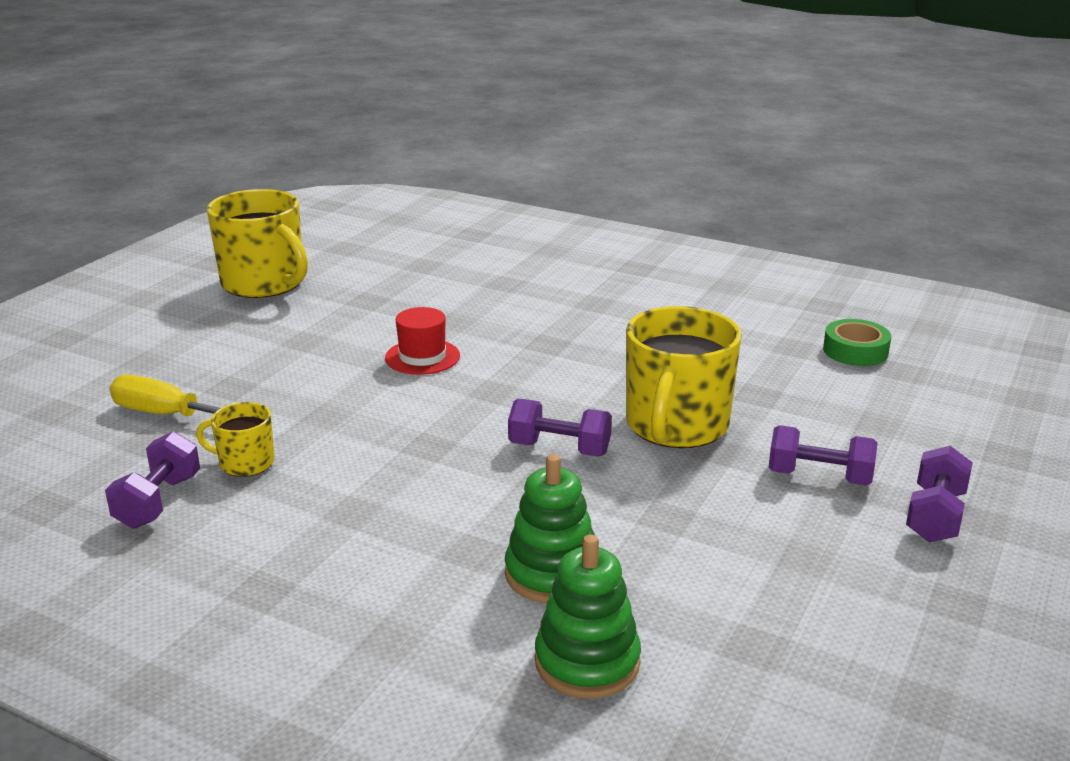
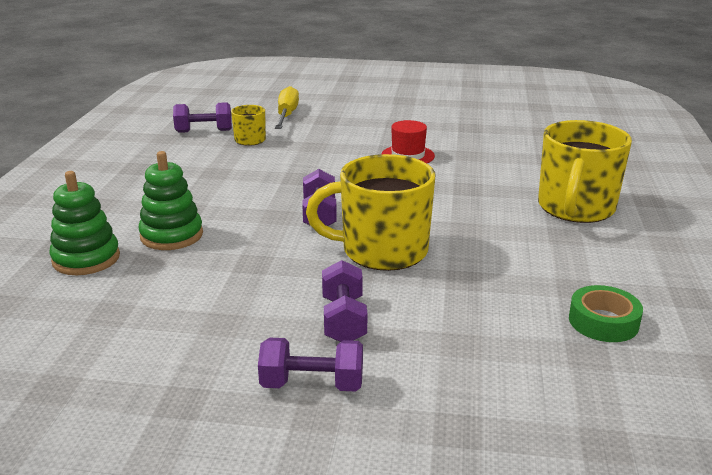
camera: 70 degrees right, 0 degrees up
(264, 284) = (460, 99): yellow mug -> yellow mug (575, 208)

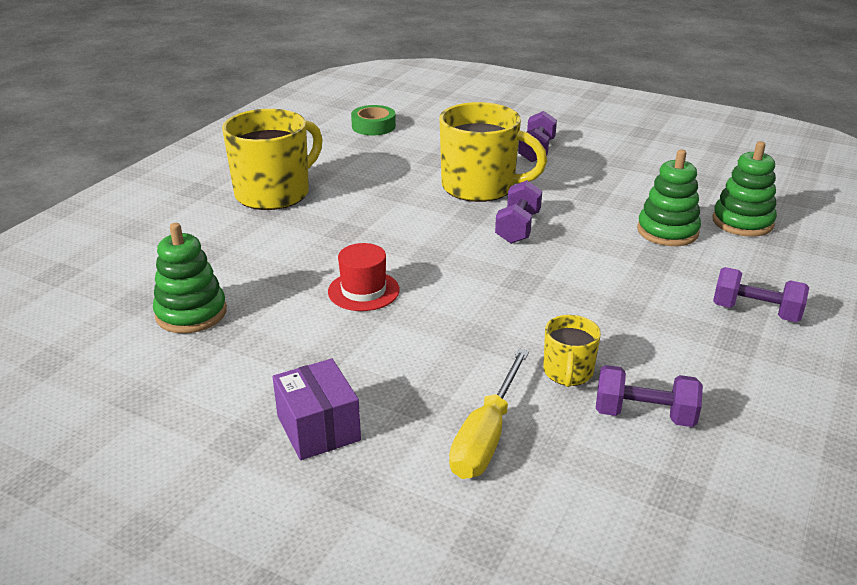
camera: 160 degrees left, 5 degrees up
(312, 385) = (569, 128): purple dumbbell -> purple dumbbell (755, 312)
(371, 107) = (318, 428): none -> purple box
(500, 131) = (191, 313): none -> green stacking toy

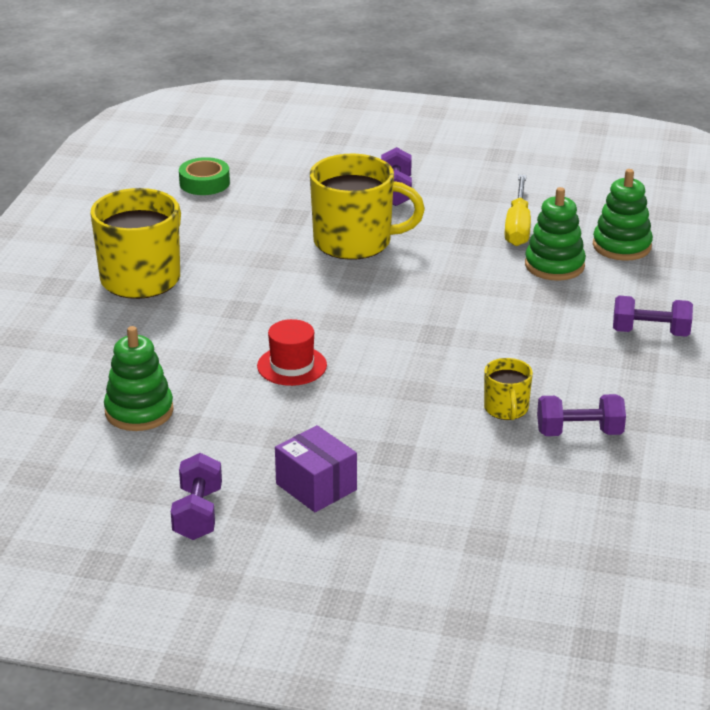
camera: 15 degrees left, 0 degrees up
(486, 436) = (458, 469): yellow screwdriver -> yellow screwdriver (518, 226)
(518, 228) = (411, 282): purple dumbbell -> purple dumbbell (198, 514)

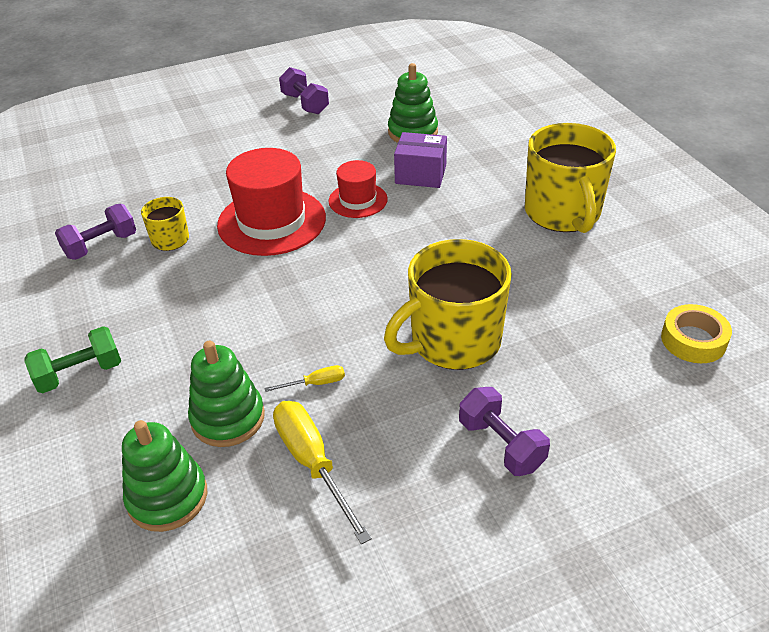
camera: 145 degrees right, 10 degrees up
(204, 183) = (693, 340): green tape -> yellow tape
(316, 487) = (254, 140): purple box -> purple box (420, 174)
(393, 382) = (272, 221): none -> red hat
(477, 259) = (315, 383): none -> yellow screwdriver
(650, 332) = (80, 374): purple dumbbell -> green dumbbell

